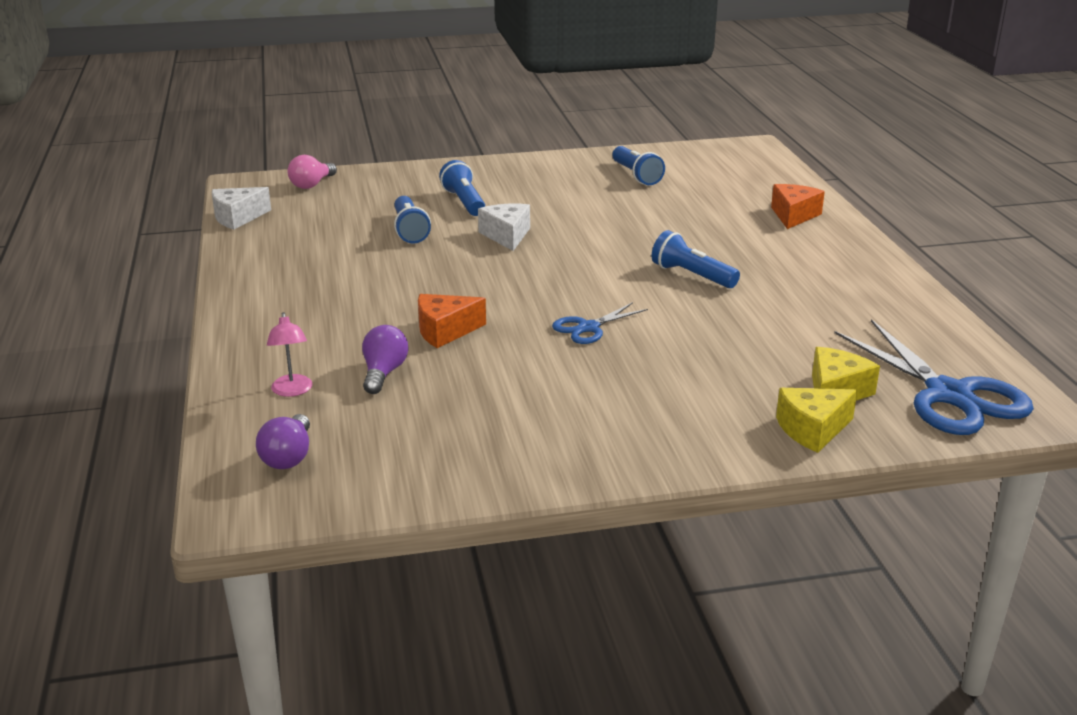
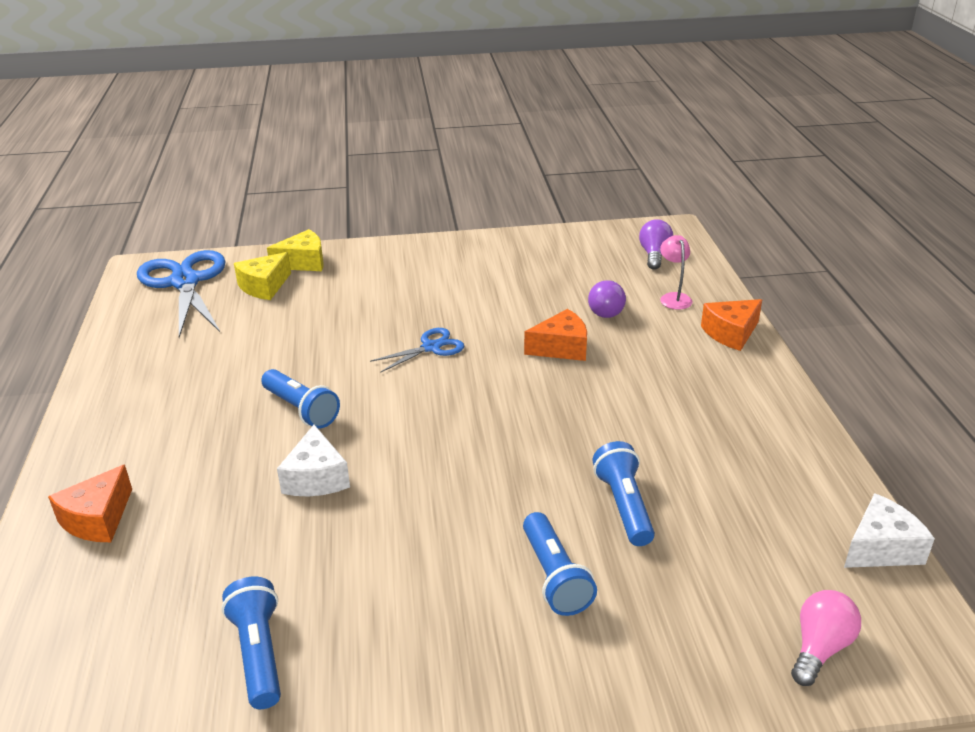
camera: 175 degrees left, 5 degrees up
(247, 350) = (731, 333): none -> orange cheese
(506, 236) = (496, 489): white cheese -> white cheese (316, 478)

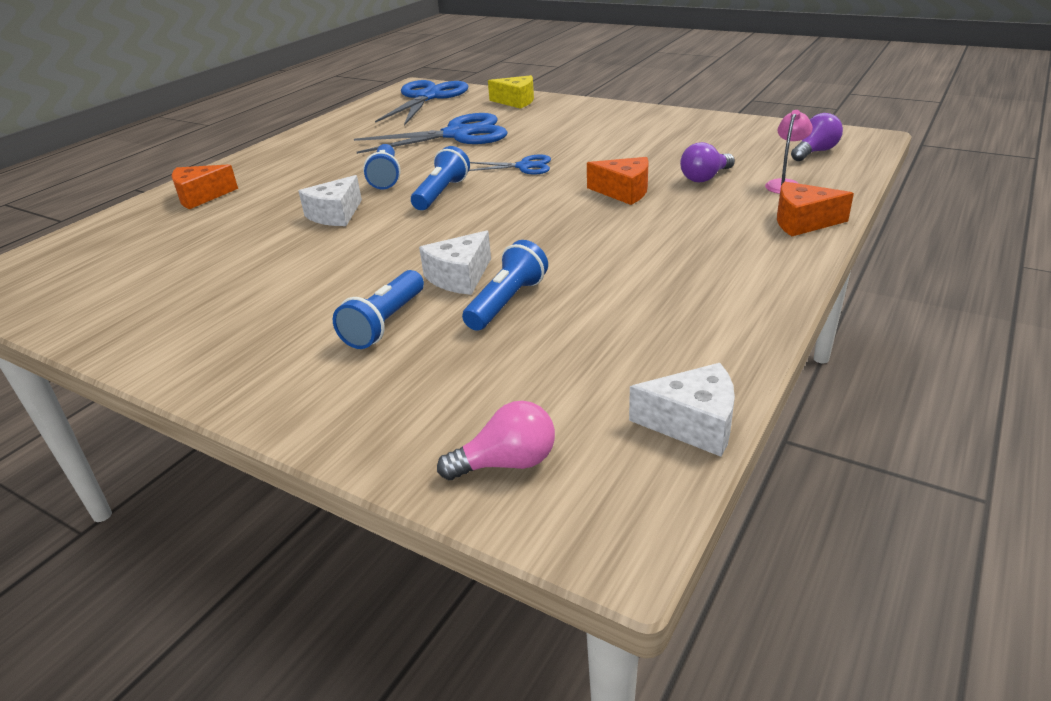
camera: 40 degrees right, 0 degrees up
(259, 653) = (165, 288): blue flashlight -> blue flashlight (441, 193)
(264, 286) = (470, 109): yellow cheese -> none
(301, 326) = (457, 134): none -> blue scissors
(549, 498) = (459, 277): none -> white cheese

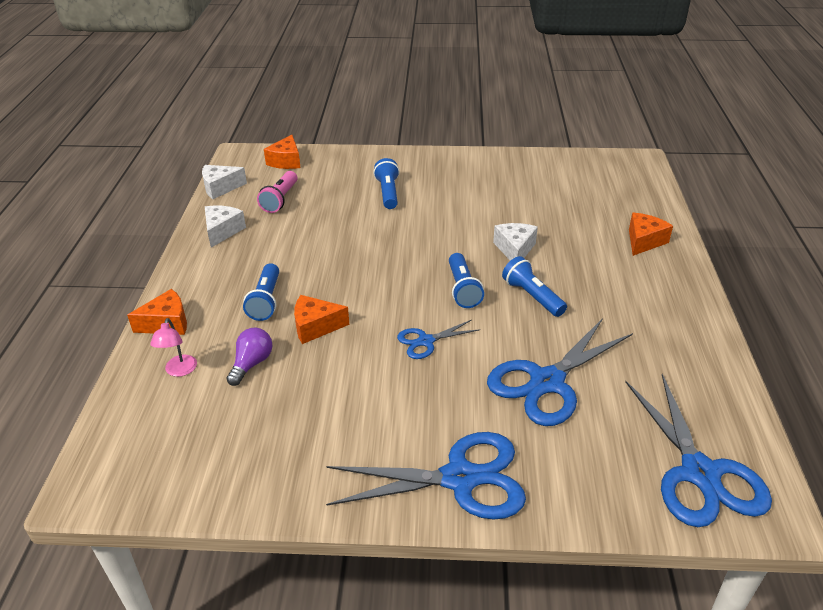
camera: 150 degrees right, 5 degrees up
(459, 277) = (375, 225): white cheese -> white cheese (222, 231)
(507, 302) = (335, 217): blue flashlight -> blue flashlight (266, 301)
(507, 463) = (286, 161): pink light bulb -> orange cheese
(516, 101) = (562, 492): yellow cheese -> none
(573, 111) = (460, 478): none -> blue scissors
(578, 358) = (280, 200): none -> pink flashlight
(815, 152) = (146, 440): purple light bulb -> none

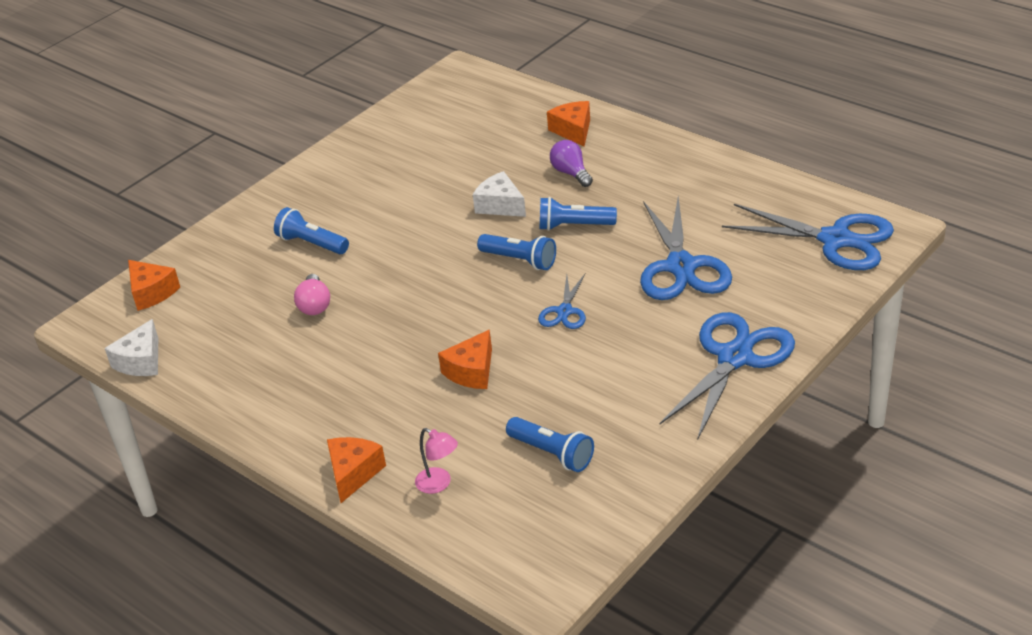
camera: 50 degrees left, 0 degrees up
(222, 231) = (233, 386): white cheese -> none
(252, 364) = (480, 431): purple light bulb -> purple light bulb (571, 173)
(266, 301) = (395, 392): blue flashlight -> blue flashlight (552, 454)
(280, 200) = (226, 323): pink flashlight -> none
(327, 223) = (314, 305): none -> pink light bulb

